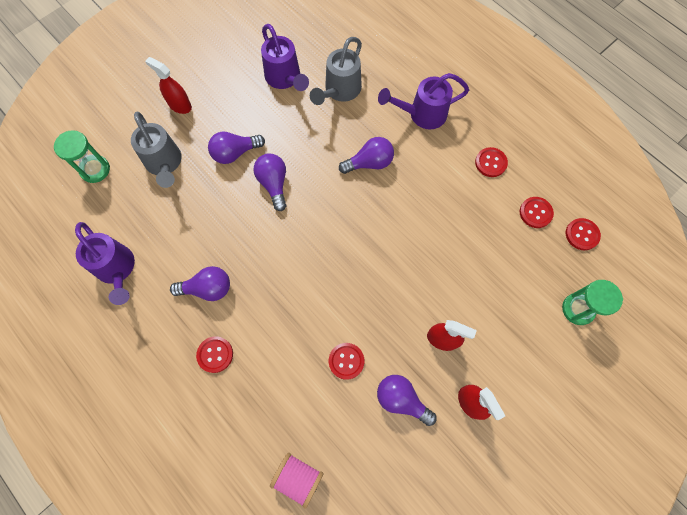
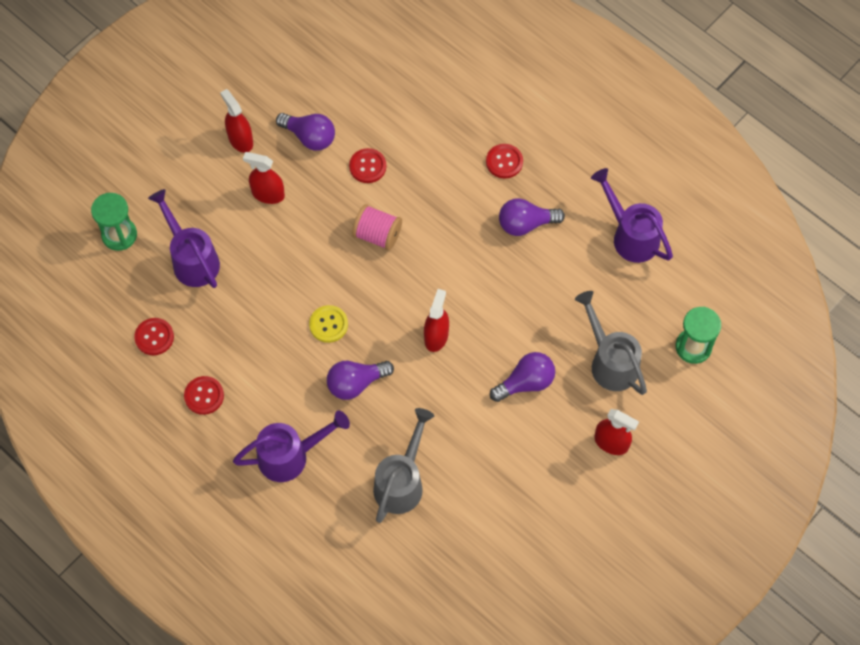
camera: 175 degrees right, 5 degrees down
(274, 184) = (471, 347): purple light bulb -> none
(285, 78) = (478, 495): purple watering can -> purple watering can (192, 259)
(298, 477) = (405, 68): pink spool -> pink spool (377, 235)
(301, 195) = (436, 336): none -> red spray bottle
(389, 212) = (328, 324): none -> yellow button
(582, 234) = (102, 316): red button -> none

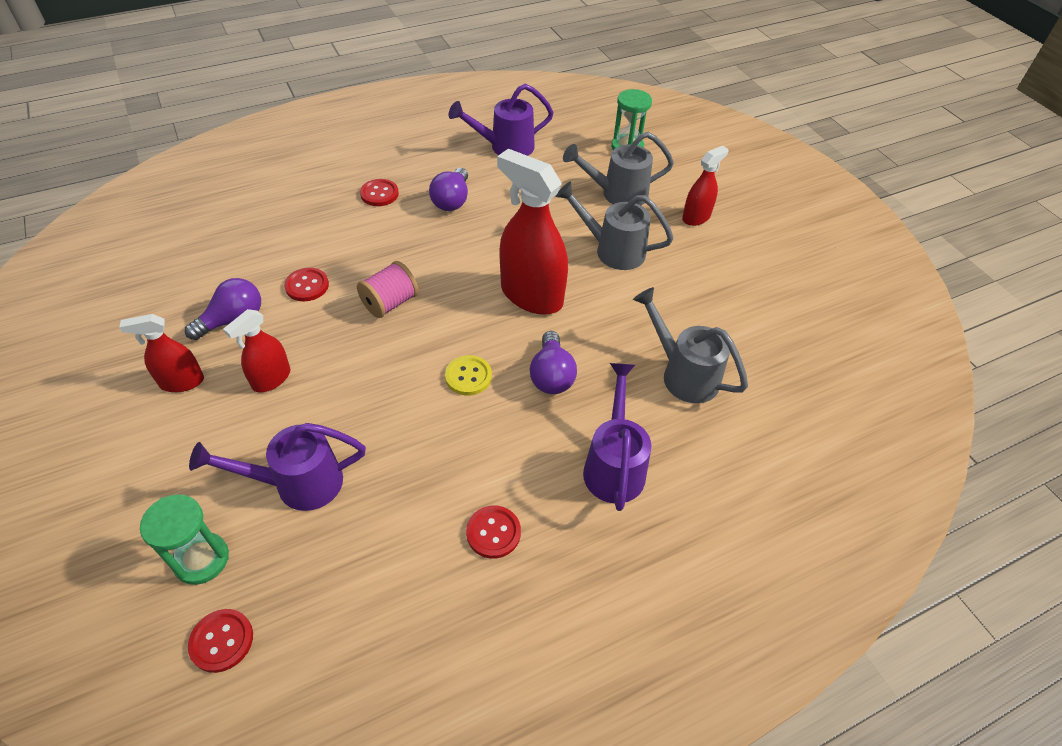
camera: 70 degrees left, 15 degrees down
(154, 337) = (379, 565): red button -> red button (221, 641)
(436, 336) = (531, 295): red spray bottle -> red spray bottle, size x1.84
(526, 382) = (613, 250): purple light bulb -> grey watering can

